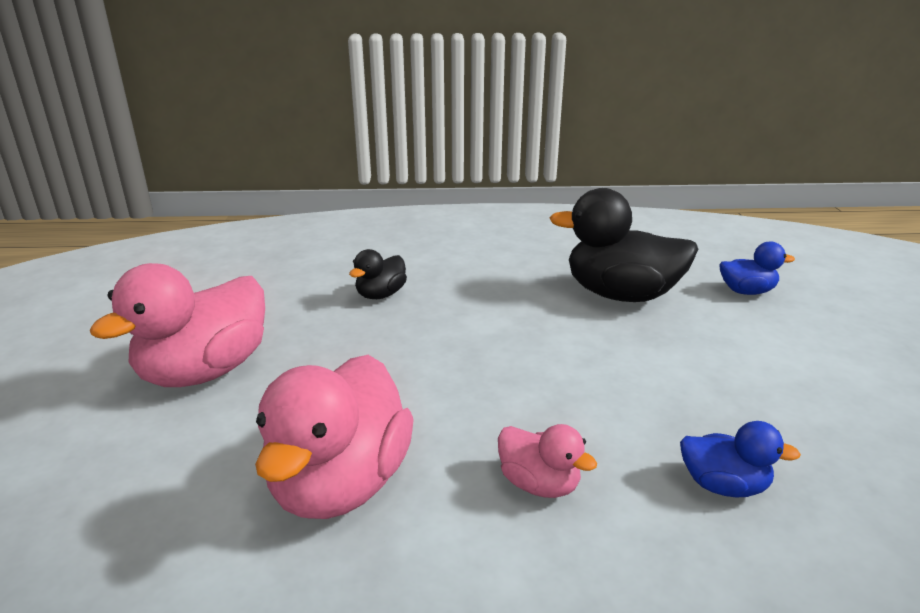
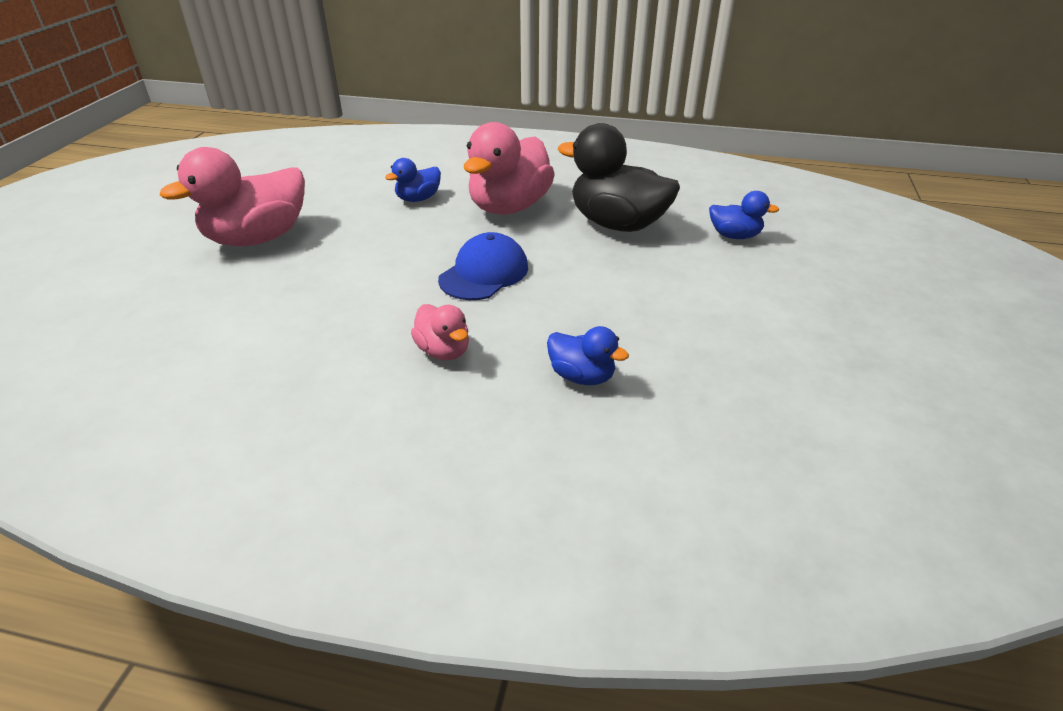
camera: 15 degrees right, 10 degrees up
(340, 484) = (306, 327): pink duck -> pink duck (509, 207)
(380, 295) = (418, 199): black duck -> blue duck
(518, 373) = (484, 273): none -> blue cap

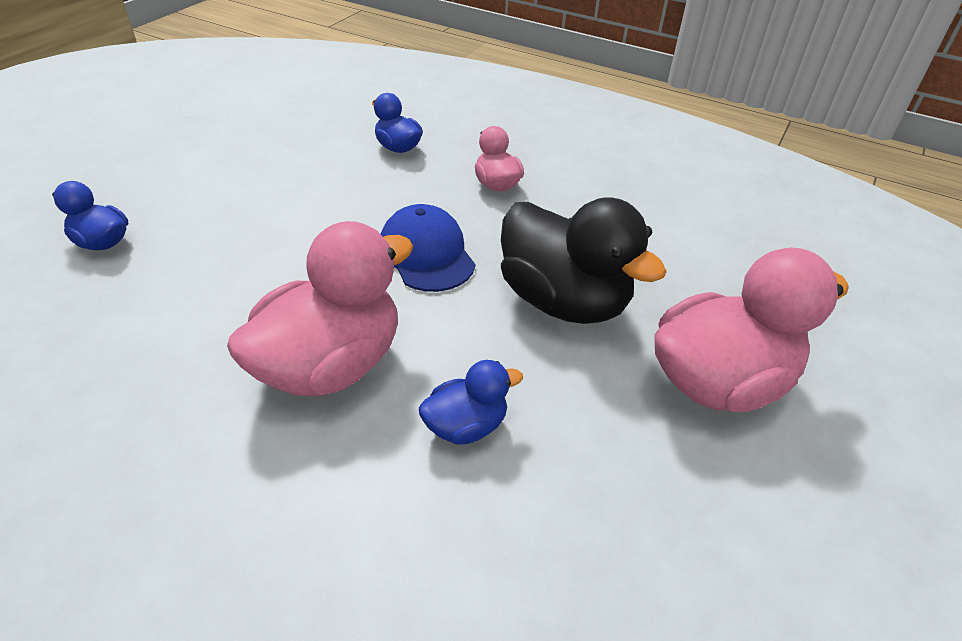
camera: 165 degrees left, 5 degrees up
(484, 273) = (427, 253): blue cap -> blue cap turned 105 degrees clockwise
(617, 224) = (213, 293): black duck -> black duck (564, 301)

